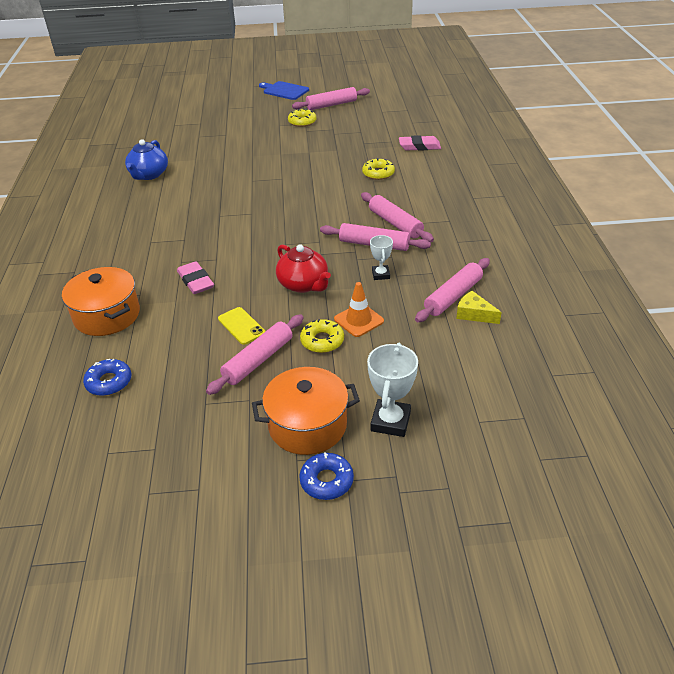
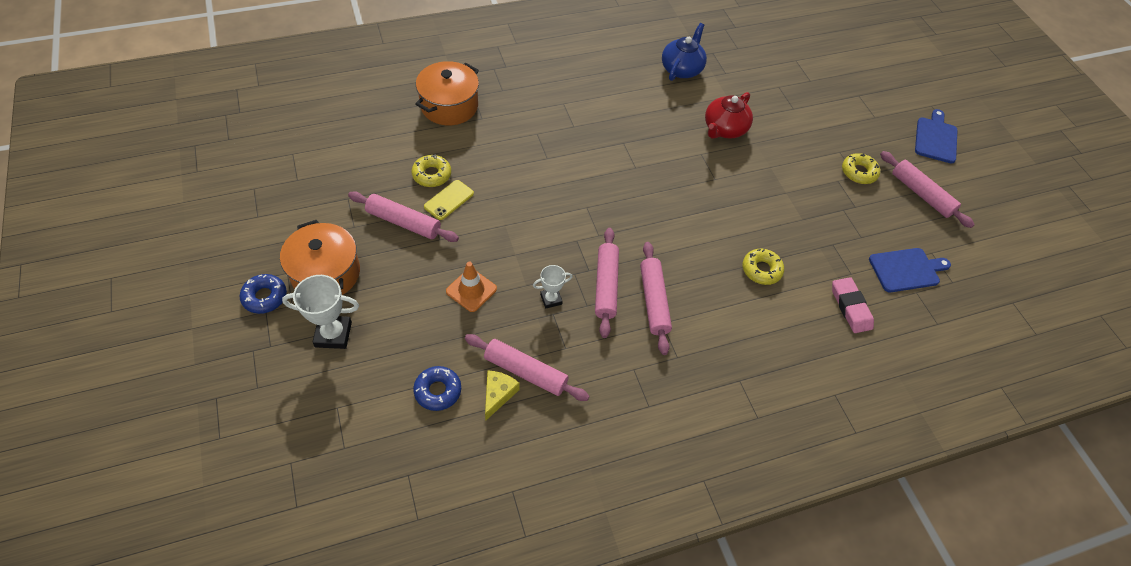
camera: 70 degrees right, 15 degrees up
(109, 382) = (367, 132): blue donut -> blue donut (438, 391)
(148, 175) = (681, 69): blue teapot -> blue teapot turned 120 degrees clockwise
(195, 281) = (508, 151): pink eraser -> none
(303, 284) = (520, 235): red teapot -> red teapot (724, 129)
(322, 341) = (436, 265): yellow donut -> yellow donut (432, 175)
(393, 122) = (906, 270): none -> blue cutting board
(395, 223) = (654, 301): pink rolling pin -> pink rolling pin turned 45 degrees counterclockwise

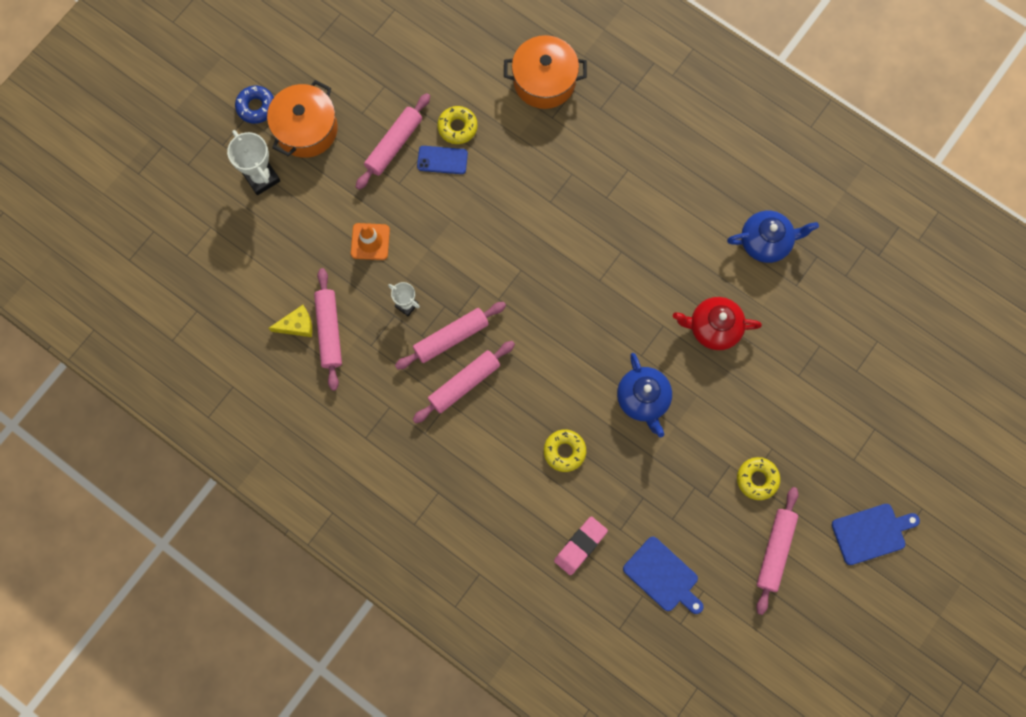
camera: 60 degrees right, 20 degrees up
(403, 222) = (394, 145): pink rolling pin -> pink rolling pin turned 45 degrees clockwise
(438, 391) = (270, 282): blue donut -> none
(449, 200) = (442, 160): yellow phone -> blue phone
(751, 198) = (643, 399): none -> blue teapot

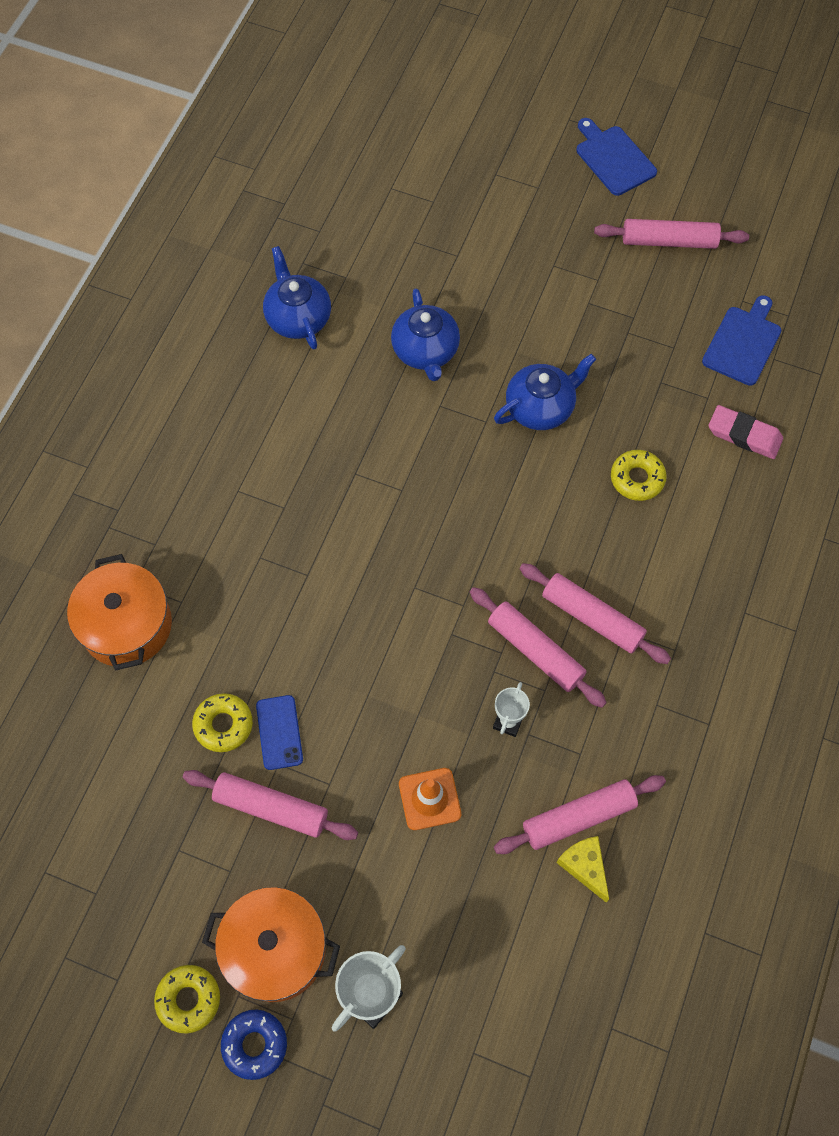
camera: 105 degrees left, 10 degrees down
(713, 327) = (425, 351): red teapot -> blue teapot
(757, 479) = (594, 273): yellow donut -> yellow donut (188, 999)

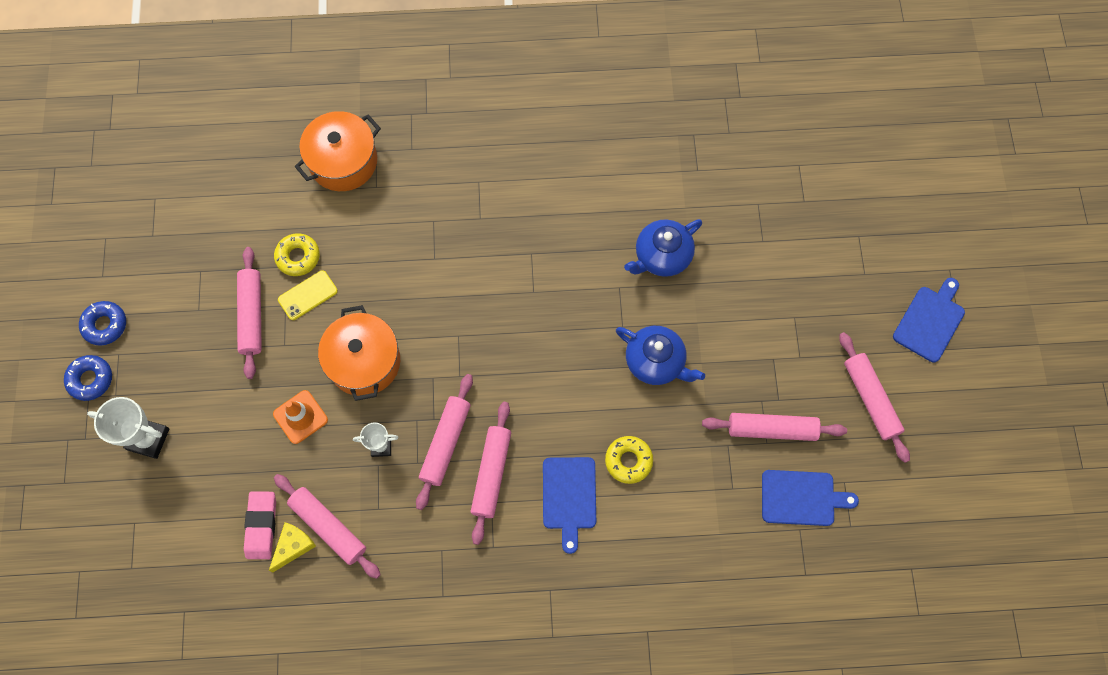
camera: 65 degrees right, 5 degrees up
(188, 999) = (105, 325): yellow donut -> blue donut
(275, 949) = (156, 363): orange pot -> orange pot (364, 361)
(279, 732) = (308, 295): blue phone -> yellow phone
(298, 317) = (643, 154): blue teapot -> none
(651, 552) = (569, 497): none -> blue cutting board
(661, 337) = (771, 429): none -> pink rolling pin
(744, 435) = (712, 531): pink eraser -> pink eraser (261, 526)

